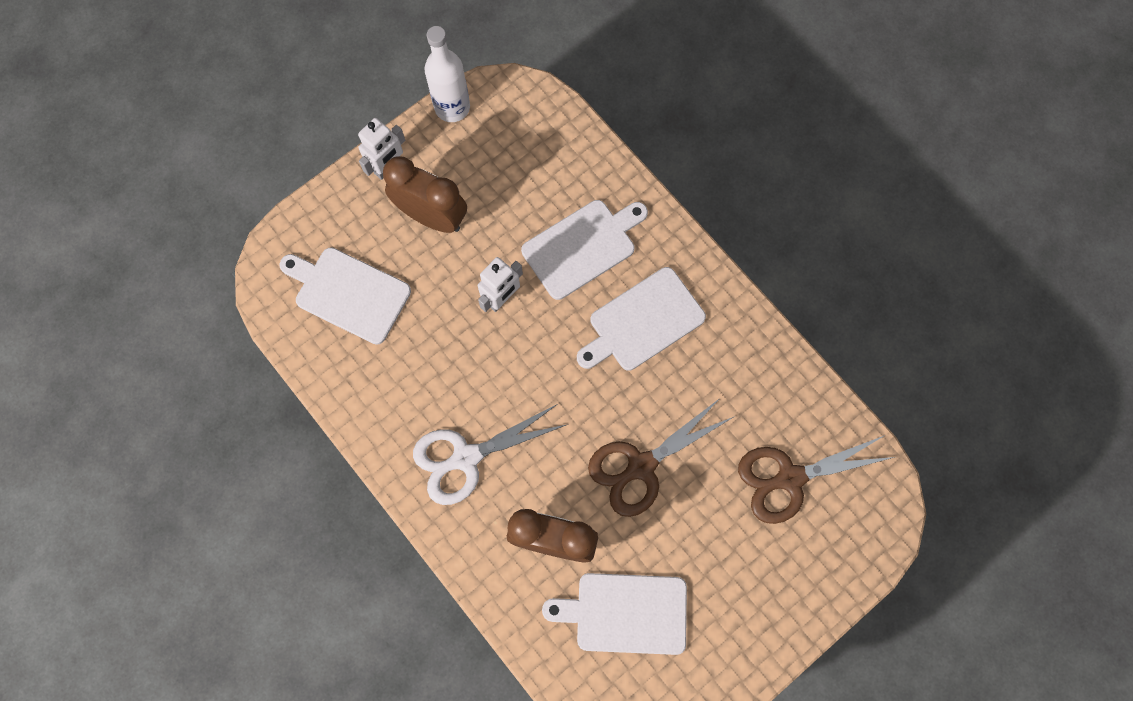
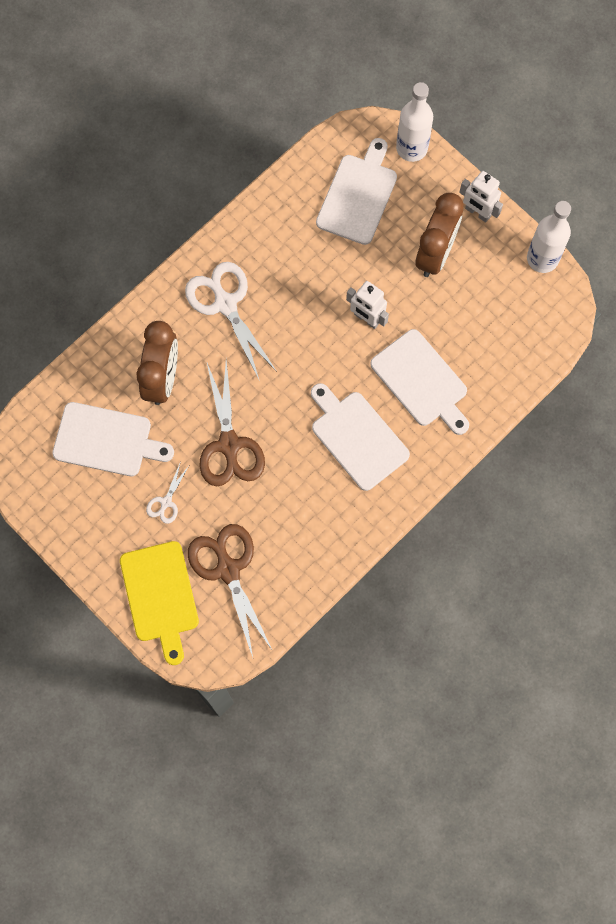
camera: 85 degrees right, 0 degrees up
(298, 229) = (411, 148): none -> white bottle
(625, 613) = (107, 440): white cutting board -> white cutting board turned 105 degrees clockwise
(641, 466) = (229, 444): brown scissors -> brown scissors turned 150 degrees counterclockwise
(706, 545) = (166, 502): none -> white scissors
(818, 559) = (160, 596): none -> yellow cutting board

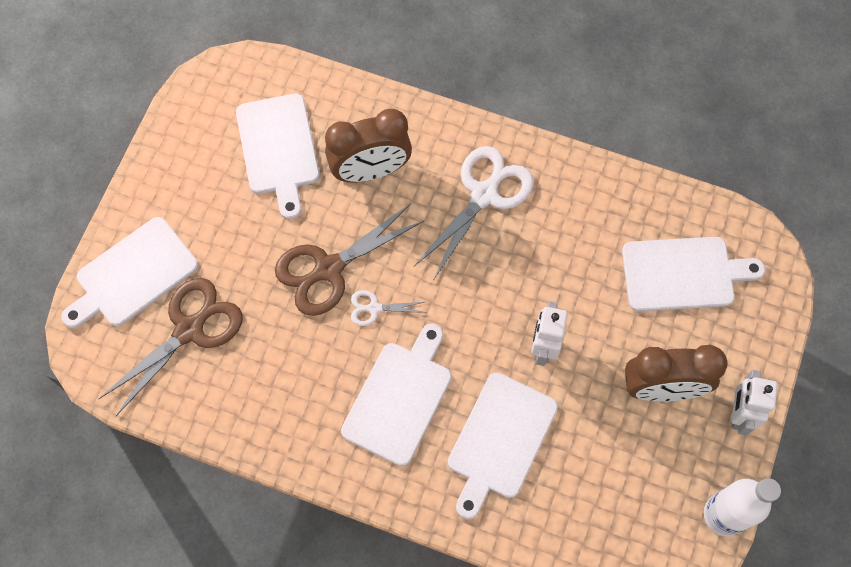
camera: 65 degrees right, 5 degrees down
(160, 596) = (133, 275): yellow cutting board -> white cutting board
(166, 502) = (237, 235): white scissors -> white scissors (374, 308)
(411, 148) = (773, 306): white bottle -> none

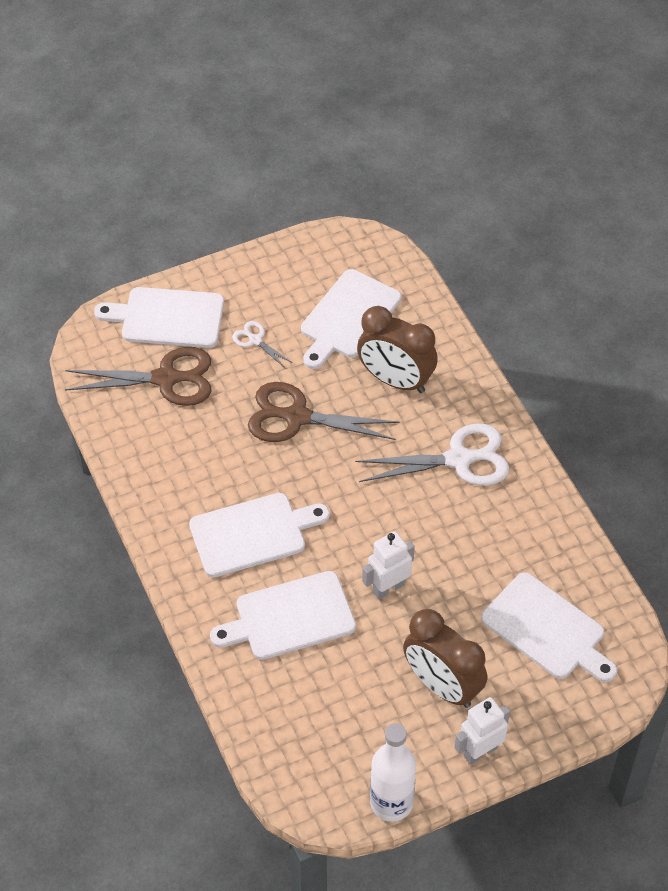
camera: 45 degrees right, 15 degrees down
(374, 308) = (299, 466): white scissors -> white scissors (255, 340)

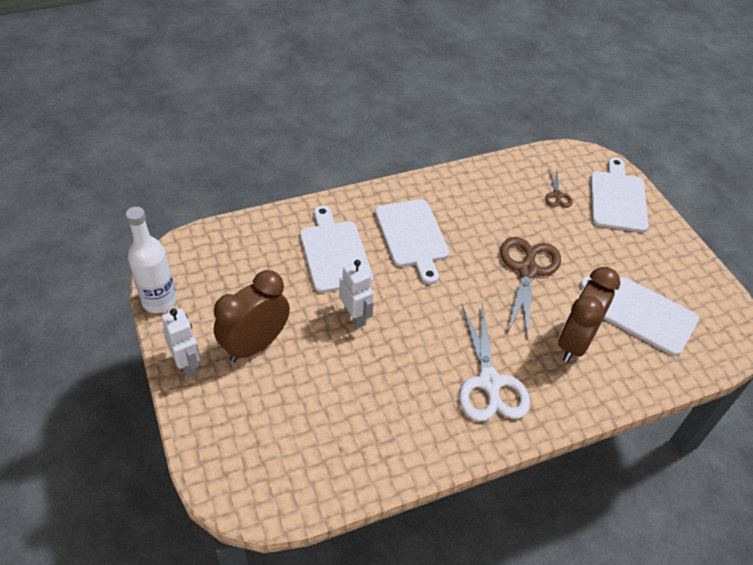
camera: 90 degrees right, 5 degrees down
(166, 379) = (557, 195): brown scissors -> brown scissors, size x0.48
(255, 340) = (604, 249): white scissors -> none
(547, 629) = (298, 432): white cutting board -> none

